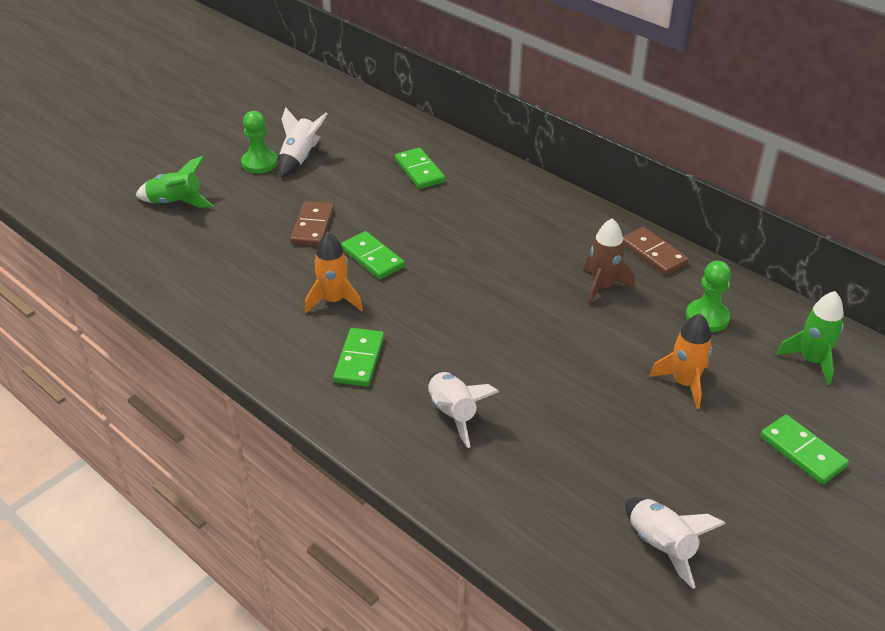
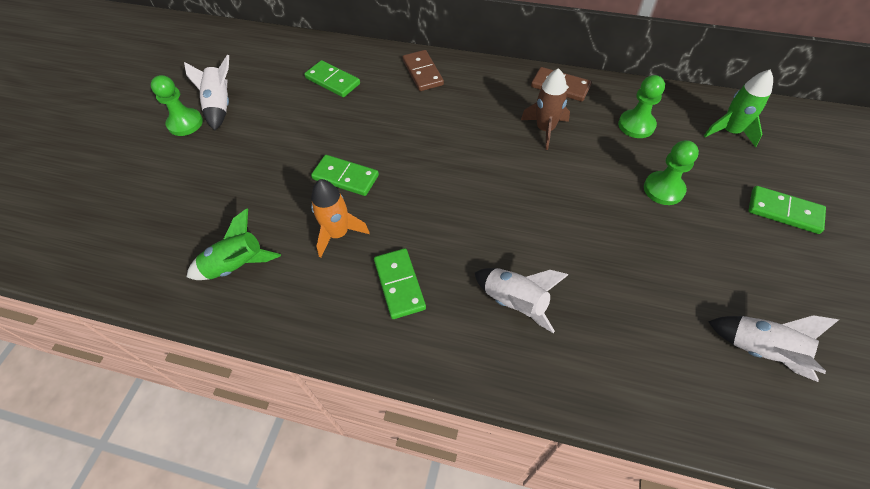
camera: 25 degrees left, 15 degrees up
(176, 202) = (126, 193): green rocket -> green rocket (236, 265)
(312, 226) = (272, 167): brown domino -> brown domino (422, 73)
(684, 383) = (663, 189): orange rocket -> green pawn

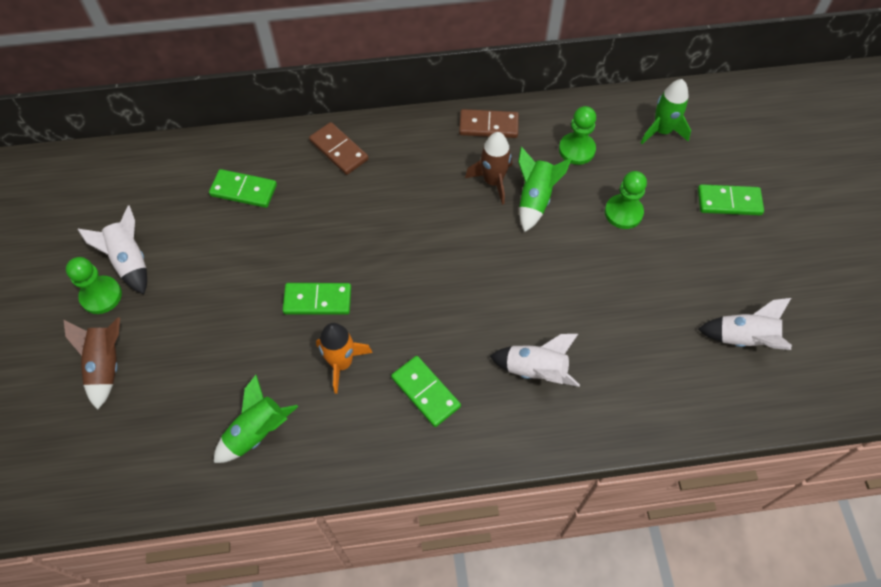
camera: 25 degrees left, 5 degrees up
(157, 173) = (106, 365): none -> brown rocket
(578, 154) = (535, 199): none -> green rocket

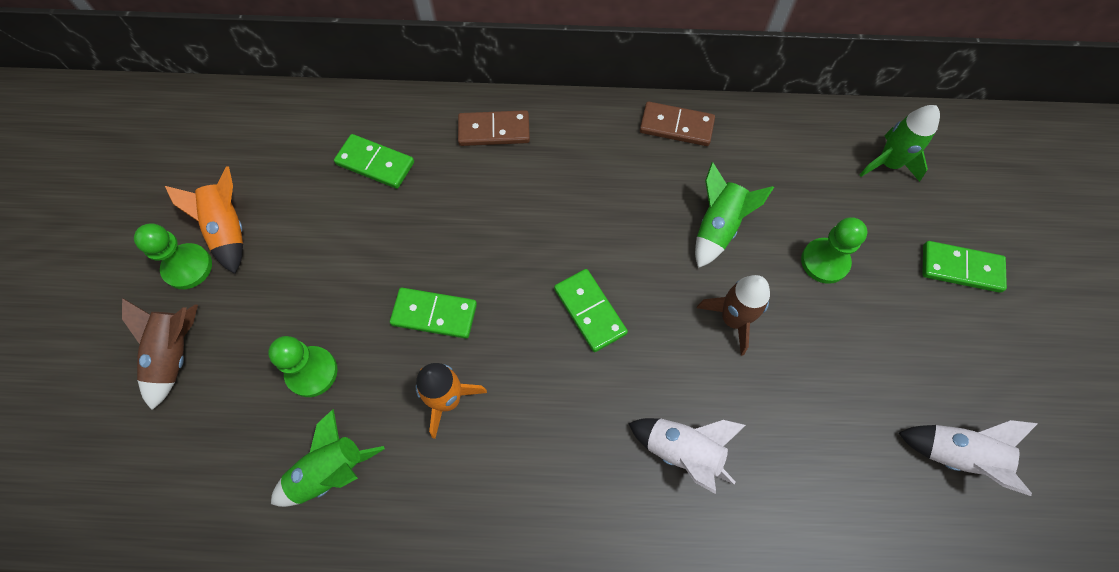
camera: 10 degrees right, 5 degrees up
(129, 261) = (228, 230): white rocket -> orange rocket
(339, 150) = (494, 131): brown domino -> brown domino turned 60 degrees counterclockwise
(425, 392) = (542, 456): green domino -> green domino (589, 311)
(493, 181) = (670, 197): brown rocket -> brown rocket (733, 319)
(576, 150) = (779, 172): green pawn -> green pawn (312, 372)

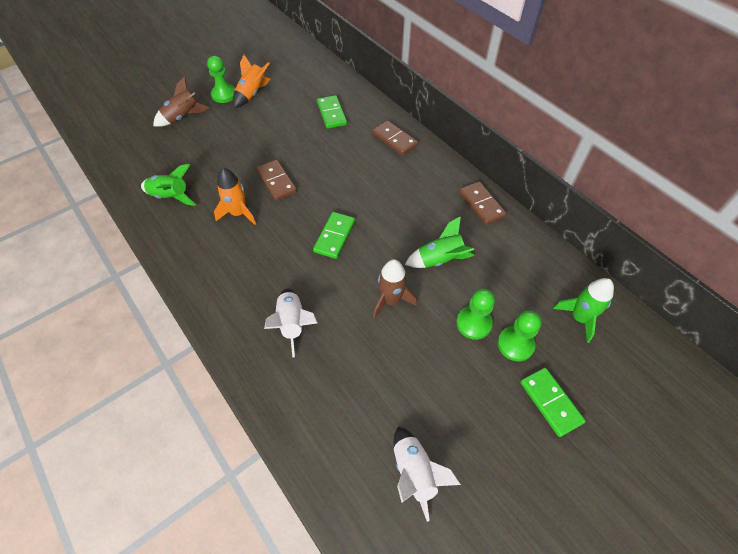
camera: 50 degrees right, 10 degrees down
(312, 372) = (211, 161): green pawn -> green pawn (515, 344)
(434, 314) = (276, 181): green domino -> brown domino

